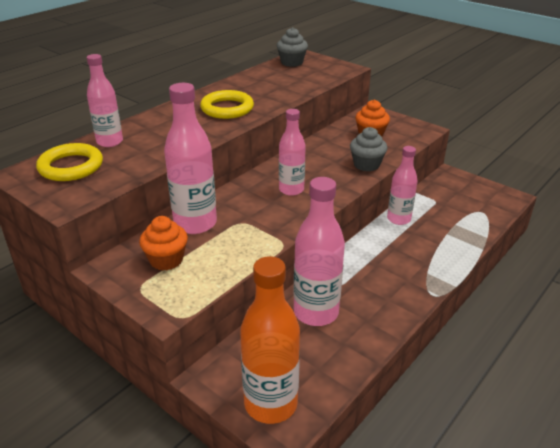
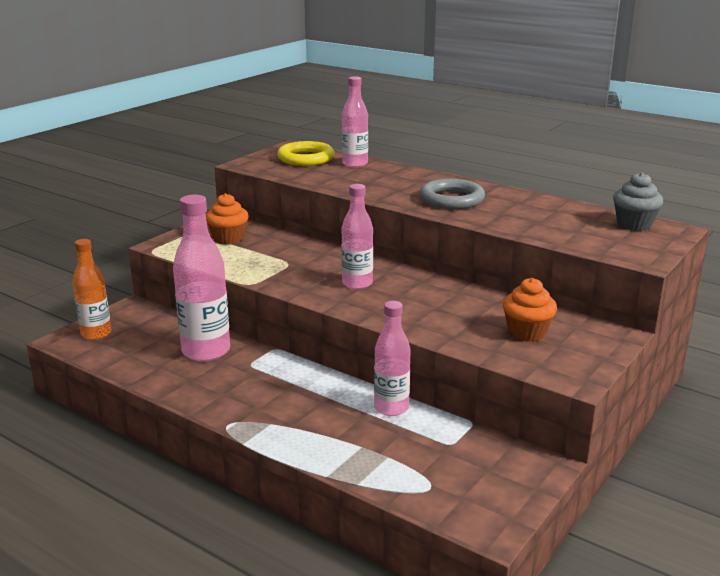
camera: 85 degrees right, 10 degrees down
(195, 223) = (285, 244): pink bottle -> none
(227, 108) = (452, 199): yellow ring -> grey ring
(270, 403) = (96, 334): orange bottle -> orange bottle, size x0.64
(366, 165) = (433, 328): grey cupcake -> none

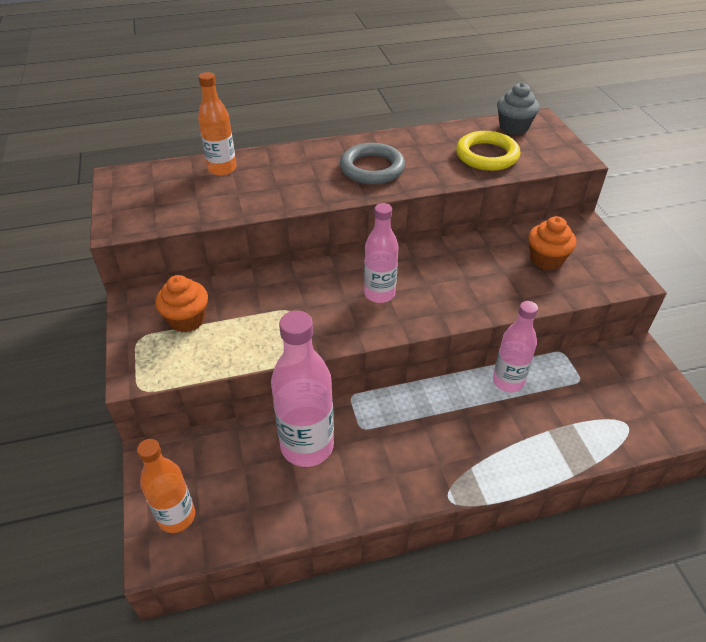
camera: 50 degrees left, 20 degrees up
(306, 158) = (163, 185): yellow ring -> yellow ring (487, 155)
(355, 164) = (222, 169): pink bottle -> orange bottle

